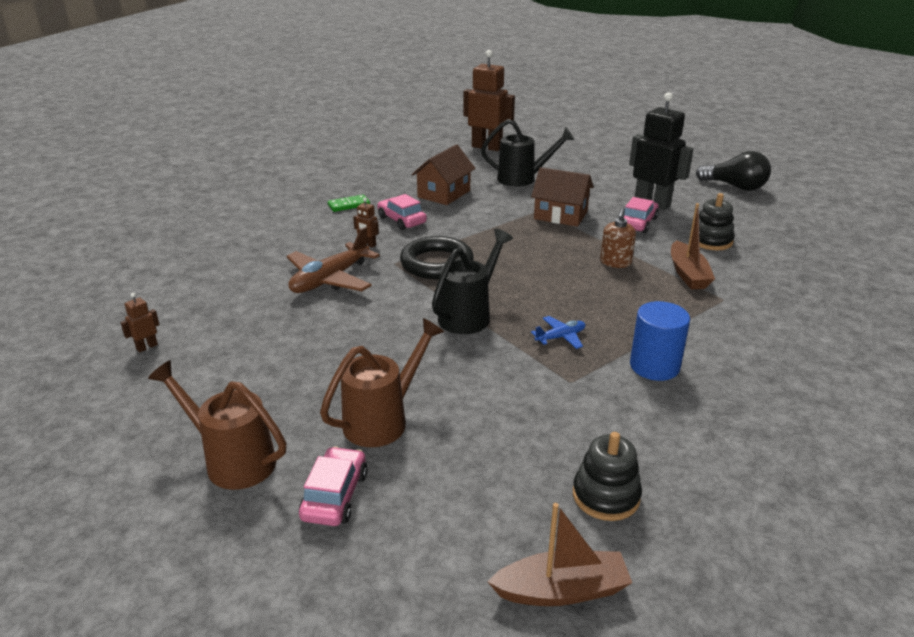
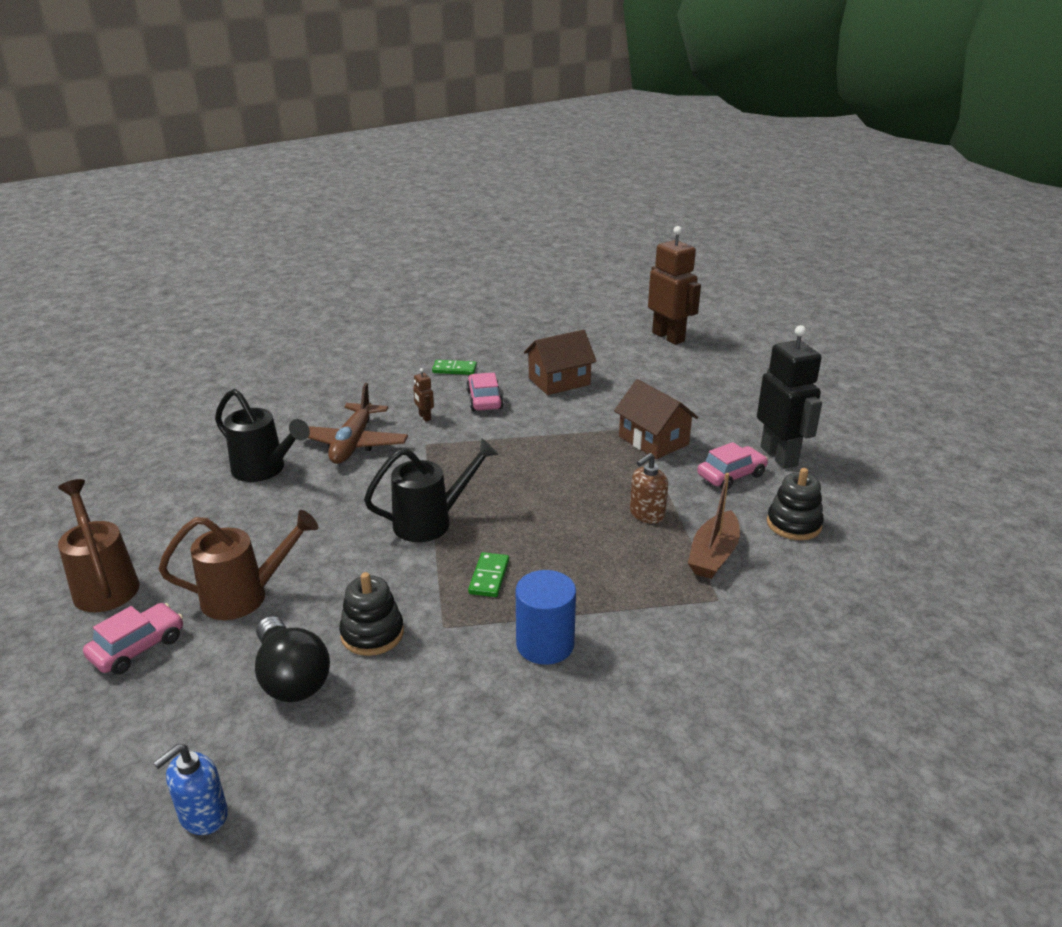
camera: 30 degrees right, 0 degrees up
(147, 347) = (151, 460): brown robot -> none
(330, 279) = (353, 443): brown plane -> brown plane turned 60 degrees counterclockwise
(437, 263) = (464, 457): black ring -> none
(522, 179) = (662, 385): black watering can -> black watering can (264, 470)
(560, 337) = (489, 577): blue plane -> green domino
(561, 590) = (203, 815): brown boat -> blue soap dispenser
(606, 496) = (339, 752): black stacking toy -> black stacking toy (372, 634)
(735, 187) = (917, 464): black light bulb -> black light bulb (291, 678)

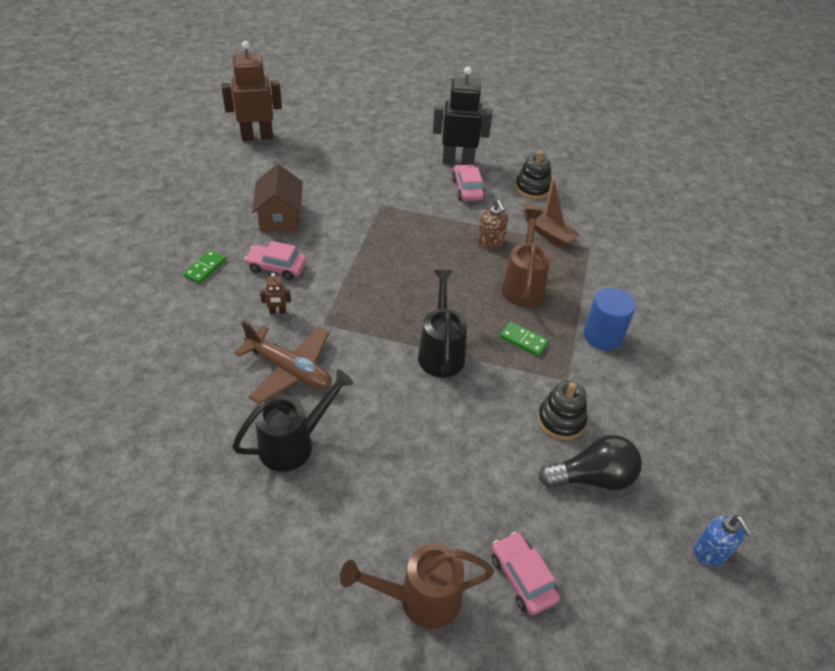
camera: 70 degrees left, 15 degrees up
(244, 596) = (484, 491): brown watering can -> brown watering can (523, 286)
(653, 440) = (403, 204): brown house -> none

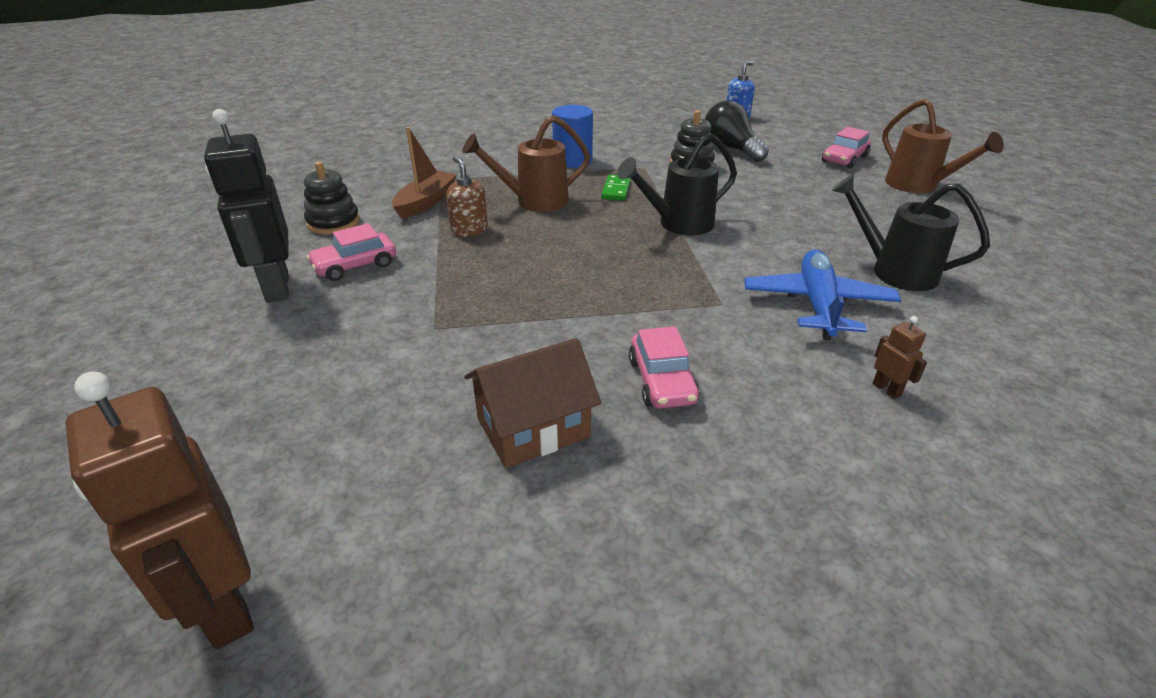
camera: 110 degrees left, 10 degrees down
(205, 268) = (740, 464): green domino -> none
(277, 311) = (744, 346): brown robot -> brown robot (886, 389)
(289, 370) = (817, 304): brown plane -> blue plane
(490, 242) = (469, 230): brown soap dispenser -> brown soap dispenser turned 75 degrees counterclockwise

